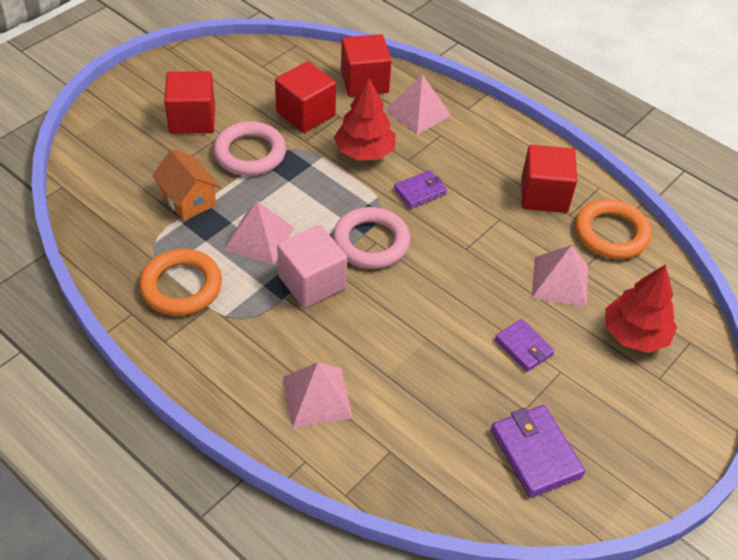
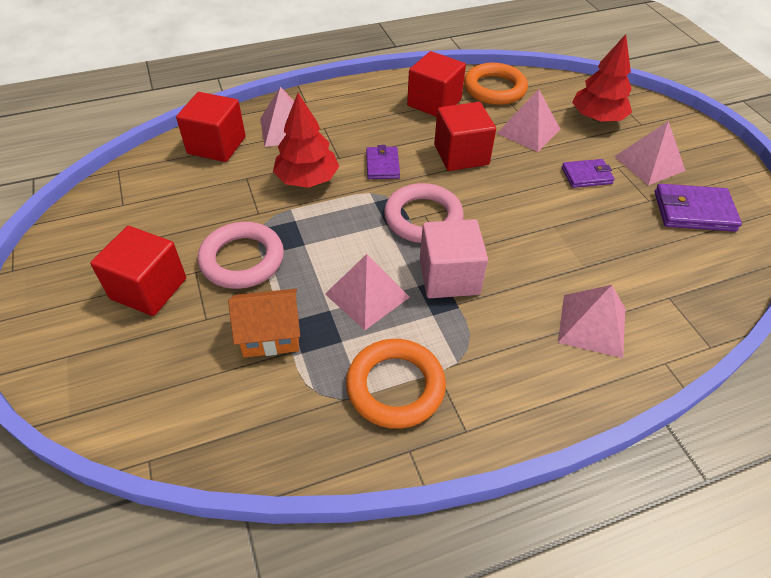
camera: 60 degrees left, 0 degrees up
(305, 114) = (222, 199): red cube -> red cube (461, 155)
(589, 398) = (649, 163): none -> pink pyramid

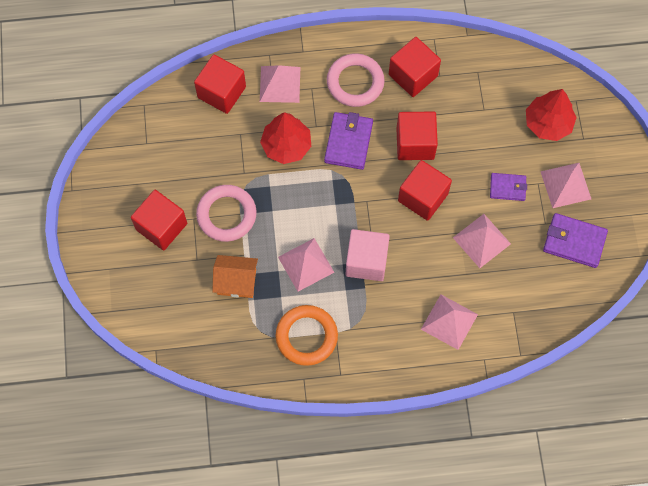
camera: 15 degrees right, 20 degrees up
(382, 165) = (348, 142): purple wallet -> purple wallet, size x1.56
(423, 218) = (364, 204): pink ring -> pink ring (355, 82)
(492, 200) = (423, 197): none -> red cube
(494, 89) = (473, 67): orange ring -> none
(528, 131) = (481, 127): pink pyramid -> pink pyramid (481, 240)

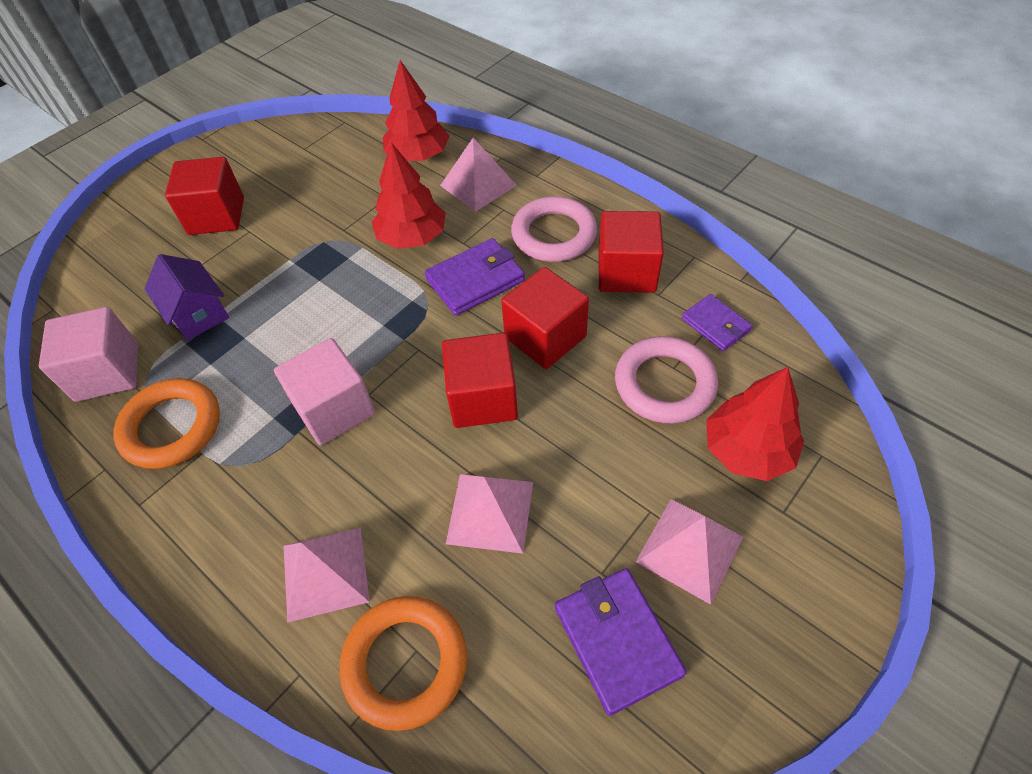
camera: 50 degrees right, 15 degrees down
(221, 92) = (418, 156): red cube -> red tree
(226, 215) = (277, 250): pink ring -> pink ring (664, 384)
(236, 282) = (198, 313): orange house -> purple house
(237, 346) = (108, 372): none -> pink cube
(306, 264) = (276, 356): pink pyramid -> none
(507, 188) = (601, 479): purple wallet -> purple wallet (715, 325)
(514, 319) = (405, 663): none -> orange ring

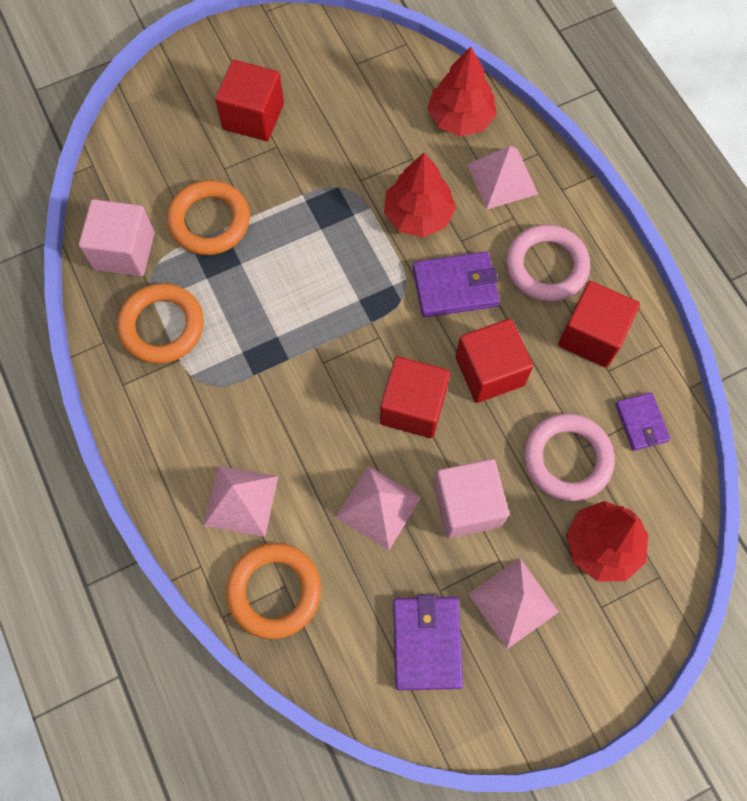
camera: 20 degrees right, 15 degrees up
(198, 313) = (209, 221): purple house -> orange ring
(334, 409) = (292, 365): pink cube -> pink cube (467, 505)

